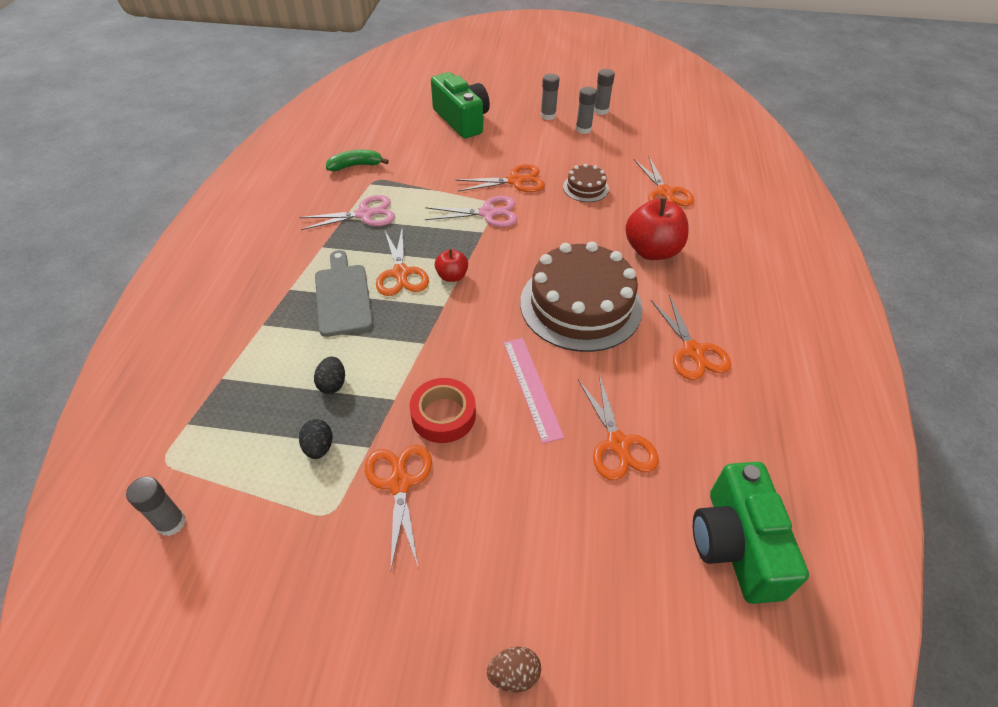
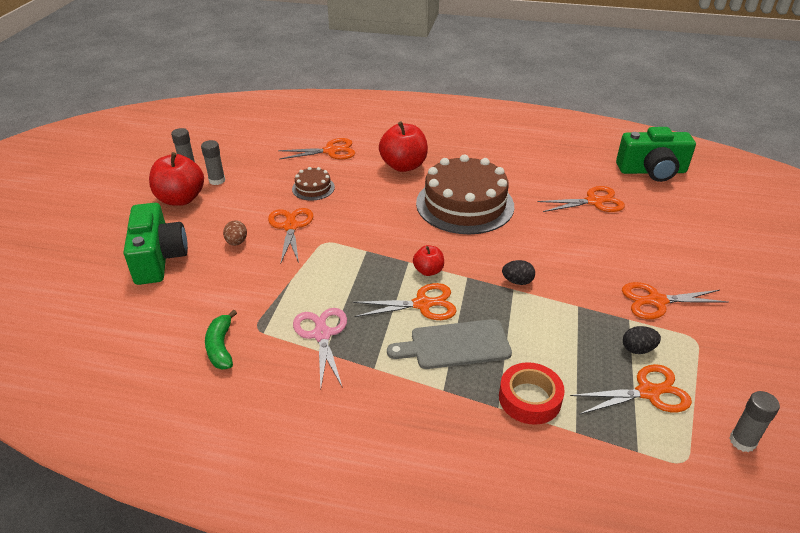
camera: 85 degrees left, 10 degrees down
(332, 384) = (569, 345): black egg -> black egg (517, 281)
(443, 415) = (588, 278): red tape -> red tape (529, 398)
(462, 120) = (159, 258): green camera -> green camera turned 105 degrees clockwise
(487, 213) = (338, 246): pink scissors -> none
(514, 674) = (764, 253): brown egg -> brown egg (236, 242)
(532, 387) = (553, 233): pink ruler -> none
(548, 116) = (181, 199): grey glue stick -> red apple
(693, 351) = (508, 163): orange scissors -> orange scissors (647, 392)

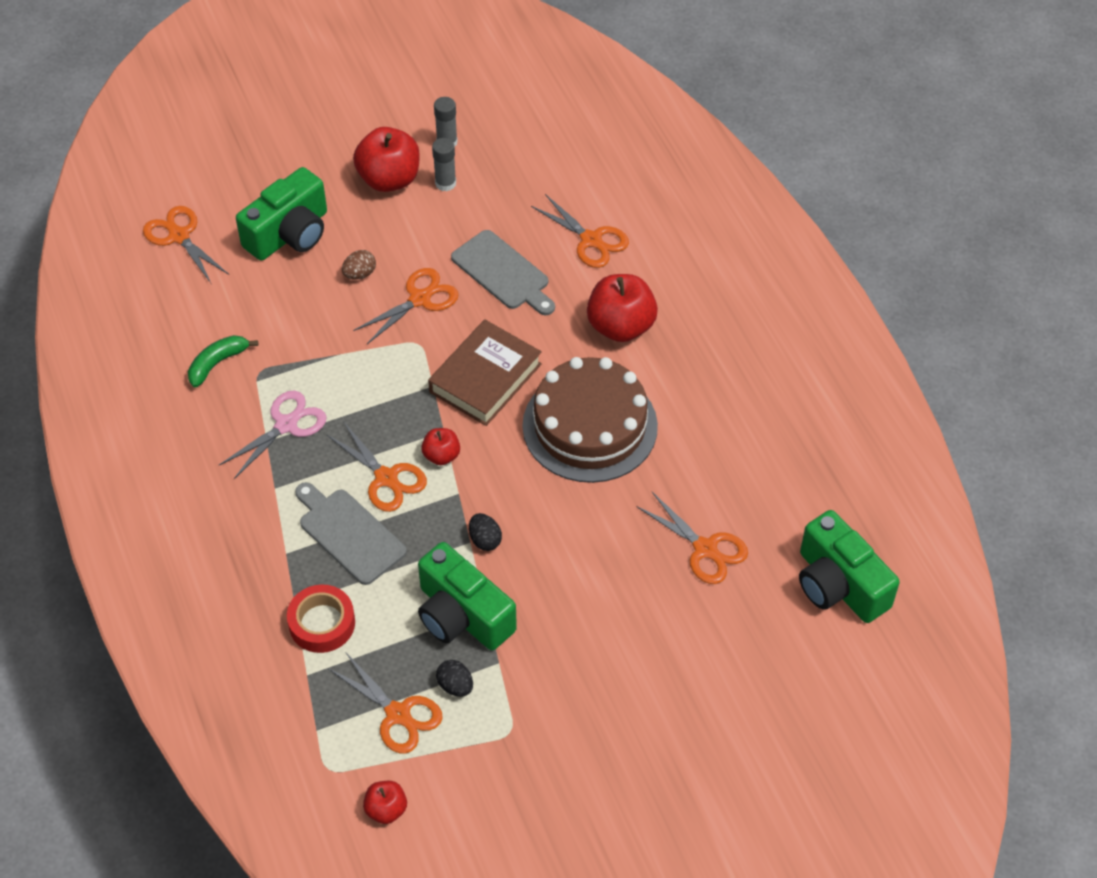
camera: 55 degrees right, 15 degrees up
(313, 188) = (503, 273): brown cake -> grey cutting board
(385, 227) = (485, 378): none -> brown book
(575, 319) = (462, 615): none -> green camera
(656, 301) = (549, 678): orange scissors -> orange scissors (179, 236)
(742, 441) = (386, 809): grey glue stick -> red apple

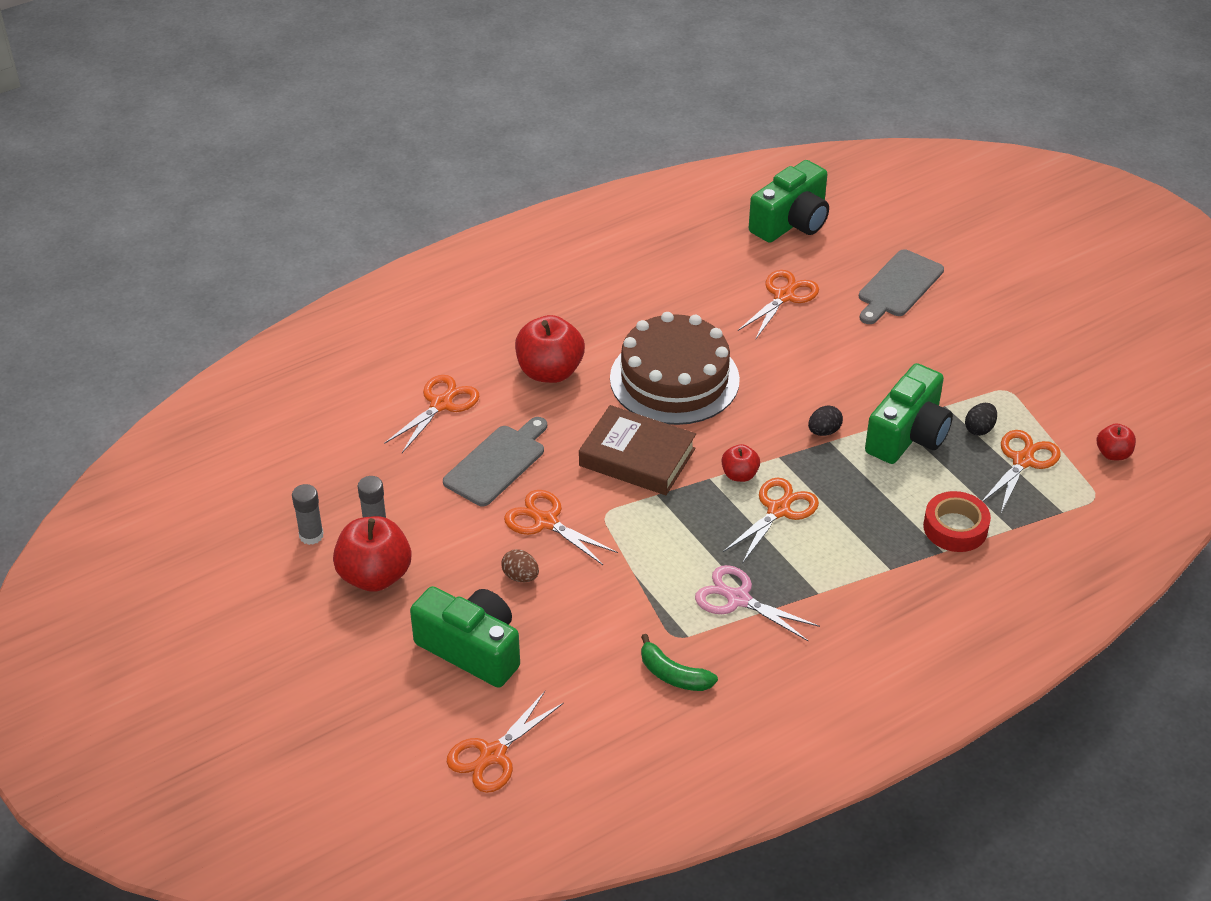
camera: 100 degrees left, 10 degrees down
(349, 533) = (851, 526): grey cutting board -> grey cutting board (898, 286)

